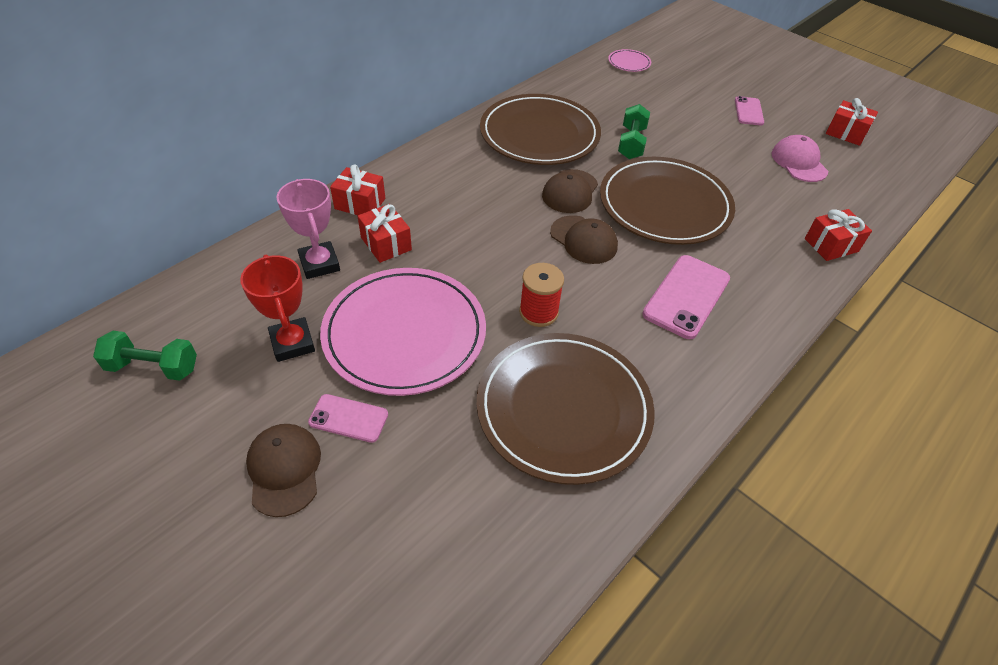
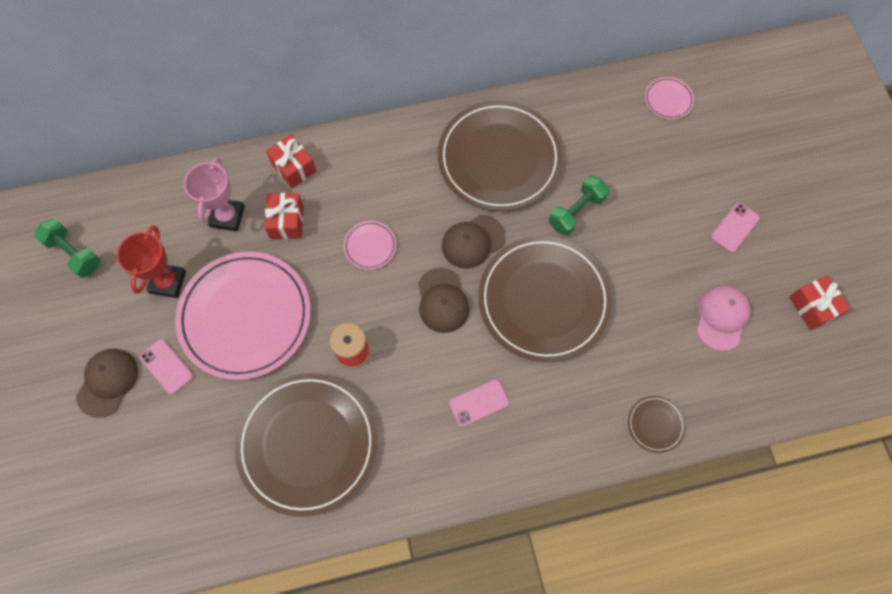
camera: 35 degrees right, 20 degrees up
(483, 229) = (370, 246): none -> pink plate
(686, 296) = (479, 403): pink phone -> pink phone, size x0.59
(831, 245) = (655, 424): red gift -> brown plate

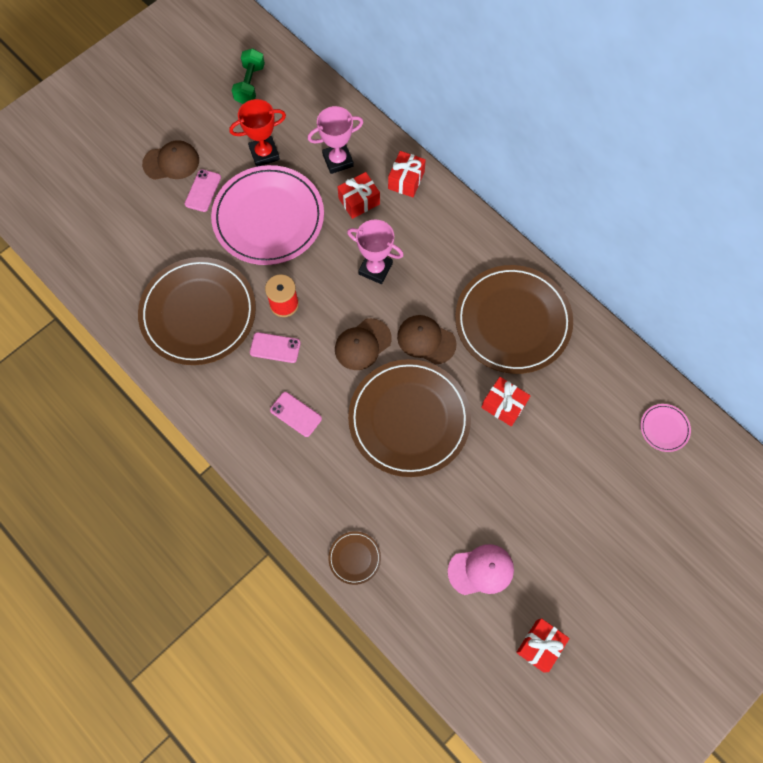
camera: 60 degrees right, 0 degrees up
(370, 246) = (375, 269): pink plate -> pink trophy
(576, 211) = (504, 405): green dumbbell -> red gift
(734, 227) = (574, 543): pink phone -> pink phone (275, 347)

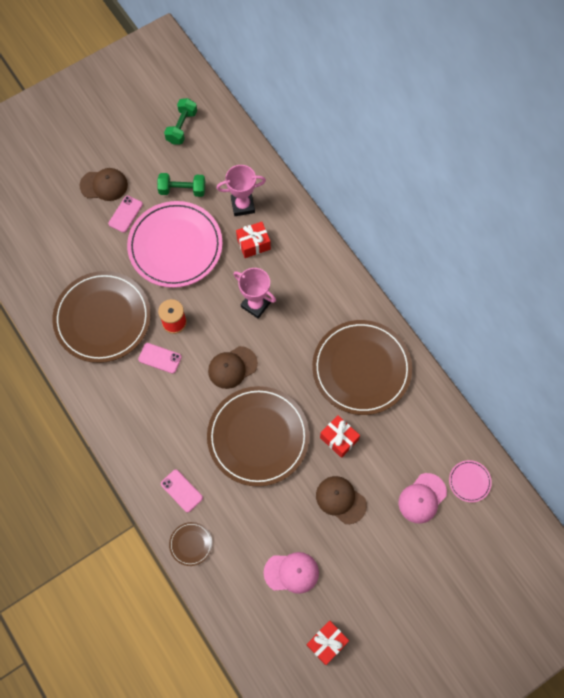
camera: 10 degrees right, 0 degrees up
(264, 154) = (182, 190): red trophy -> green dumbbell
(296, 414) = (166, 417): pink phone -> pink phone (181, 491)
(406, 180) = (296, 232): red gift -> none
(426, 340) = (285, 372): brown cap -> brown cap (341, 500)
(614, 457) = (422, 498): none -> pink cap

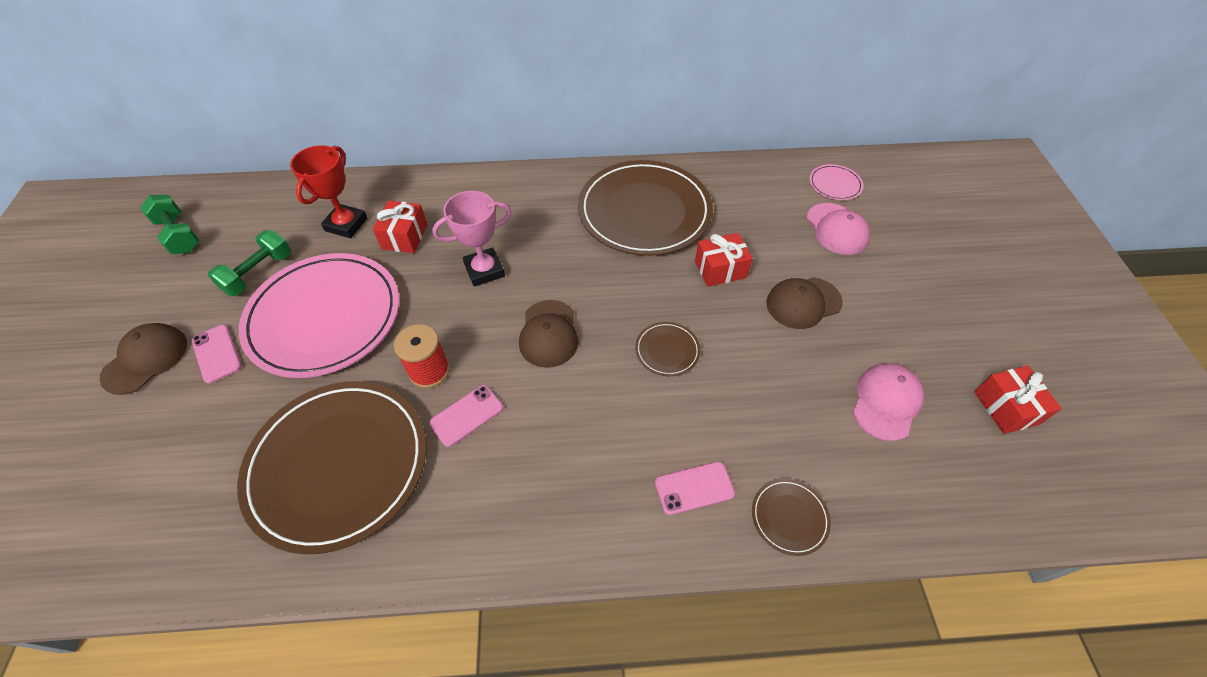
camera: 60 degrees left, 15 degrees down
(243, 205) = (346, 224): pink trophy -> red trophy
(258, 437) = (667, 350): brown plate -> brown plate, size x0.41

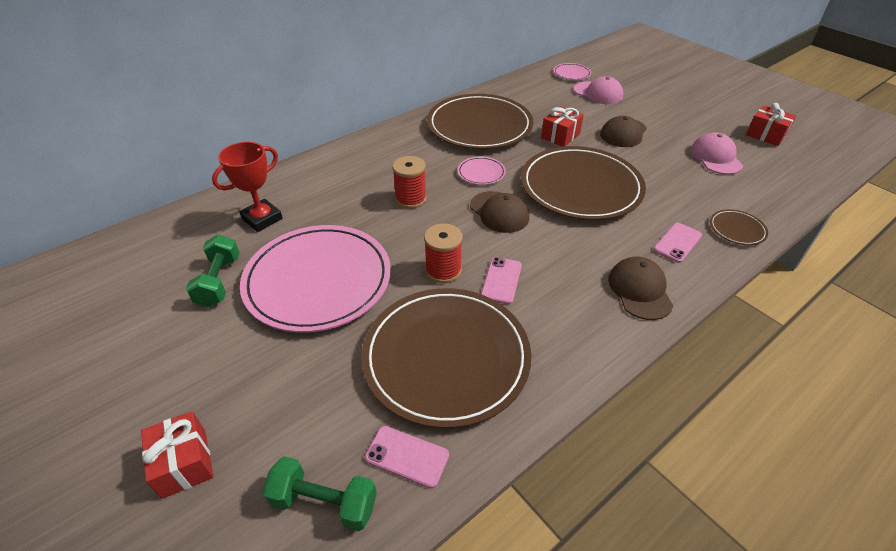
camera: 35 degrees left, 10 degrees down
(145, 359) = (177, 389): brown cap -> brown cap (639, 290)
(179, 235) = (98, 293): green dumbbell -> green dumbbell (324, 502)
(217, 353) = (247, 349): pink phone -> pink phone (407, 456)
(346, 224) = (262, 219): red trophy -> red trophy turned 60 degrees clockwise
(405, 237) = (323, 206): red gift -> red gift (184, 463)
(484, 270) = (410, 199): pink trophy -> red spool
(582, 274) = (481, 173): none -> pink plate
(667, 350) = (580, 187): brown plate -> brown plate, size x2.45

